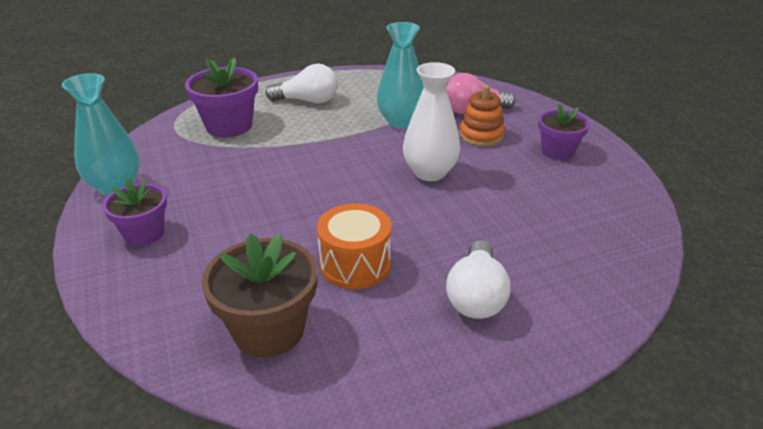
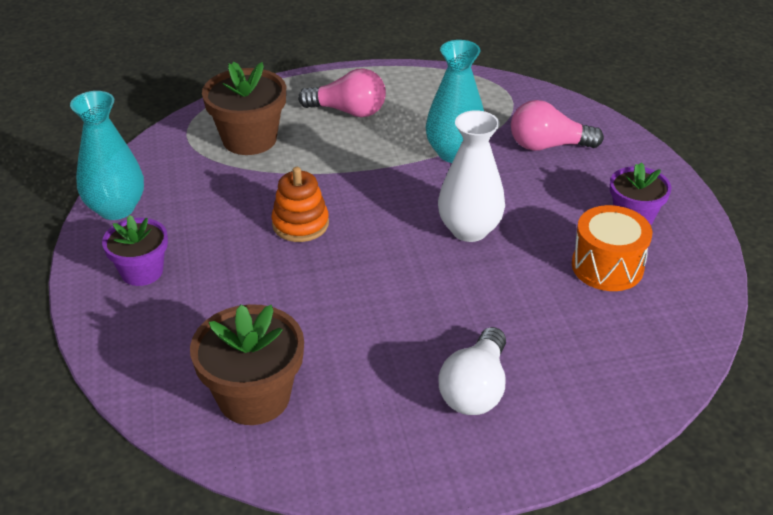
camera: 10 degrees right, 5 degrees up
(229, 126) = (249, 139): purple flower pot -> brown flower pot
(307, 101) = (348, 111): white light bulb -> pink light bulb
(355, 264) = (356, 336): orange drum -> orange drum (607, 266)
(481, 136) = (546, 184): orange stacking toy -> orange stacking toy (300, 224)

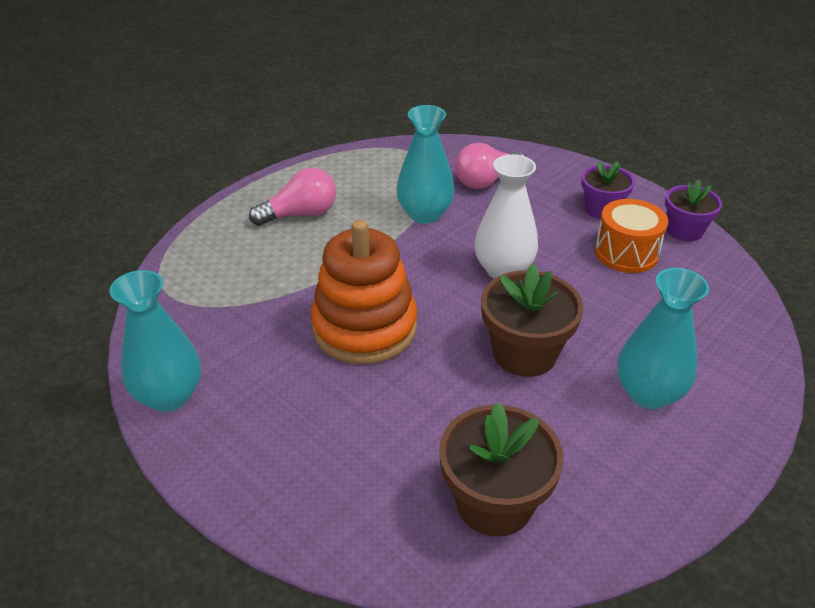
camera: 35 degrees left, 0 degrees up
(142, 271) = (263, 444): purple flower pot -> purple flower pot (684, 231)
(249, 139) = (236, 273): brown flower pot -> brown flower pot (524, 353)
(300, 224) = (364, 327): orange stacking toy -> orange stacking toy, size x1.79
(475, 389) = (648, 393): white light bulb -> turquoise vase

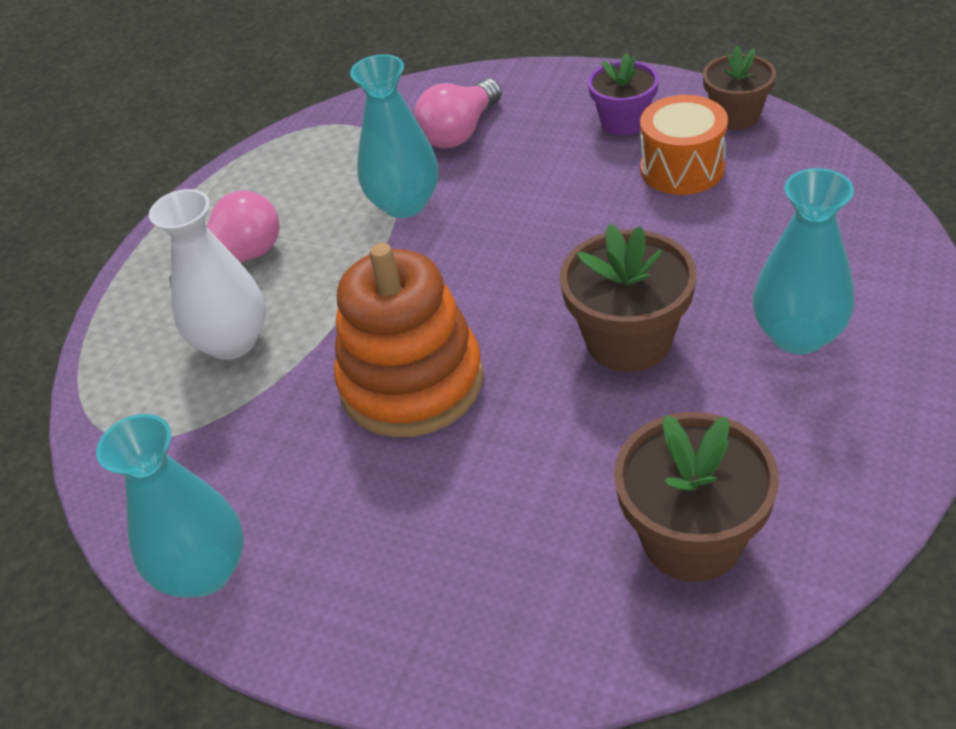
camera: 15 degrees left, 5 degrees up
(503, 270) = (545, 243): white vase -> white vase (232, 342)
(684, 231) = (736, 116): purple flower pot -> brown flower pot

